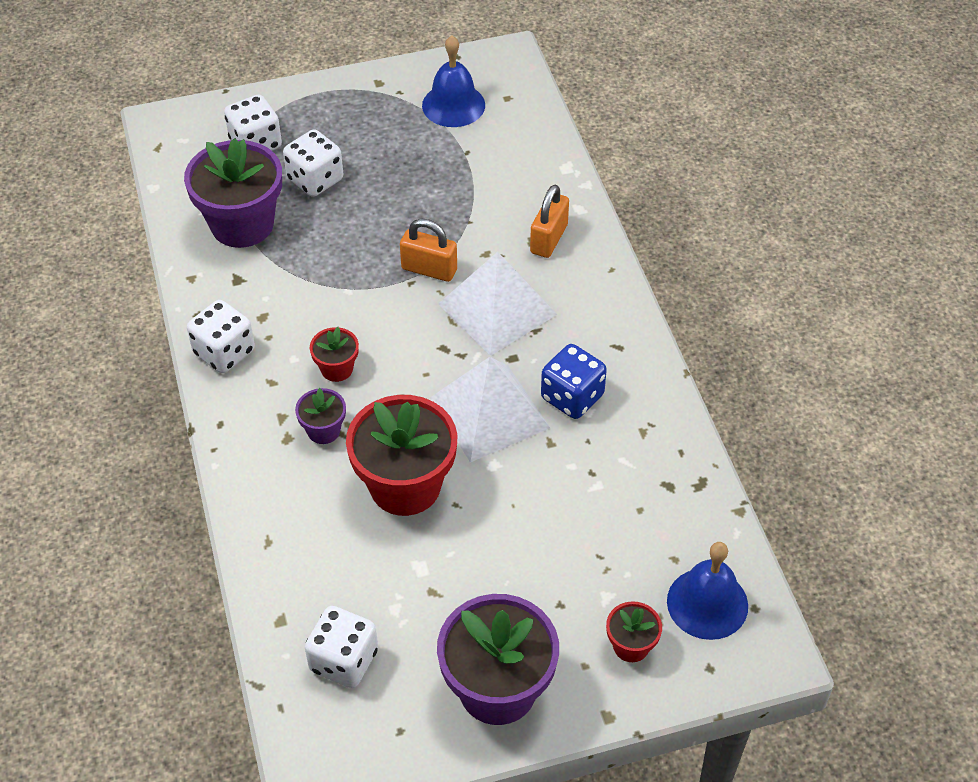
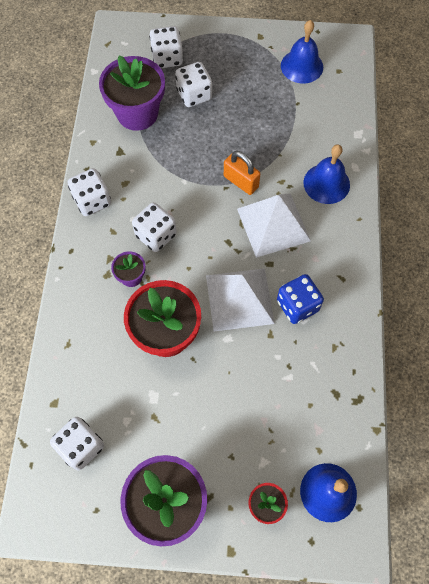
camera: 20 degrees right, 15 degrees up
(337, 369) = (156, 235): red flower pot -> white dice
(549, 239) = (326, 183): orange padlock -> blue bell

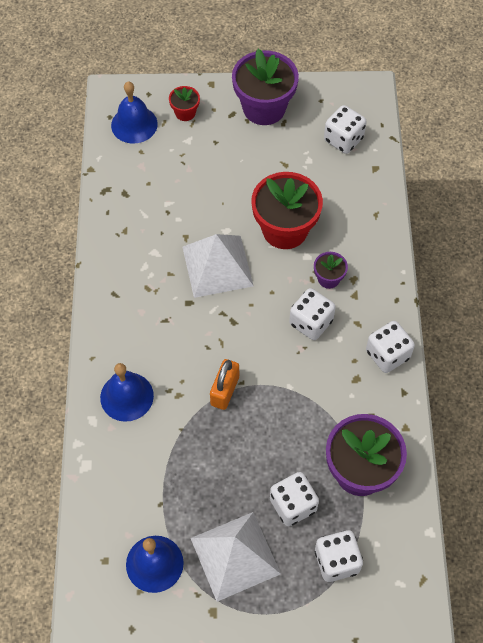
camera: 175 degrees right, 5 degrees down
(241, 182) = (225, 391): orange padlock -> orange padlock turned 75 degrees clockwise
(273, 224) = (186, 344): white pyramid -> white pyramid (235, 555)
(297, 306) = (160, 264): blue dice -> none

